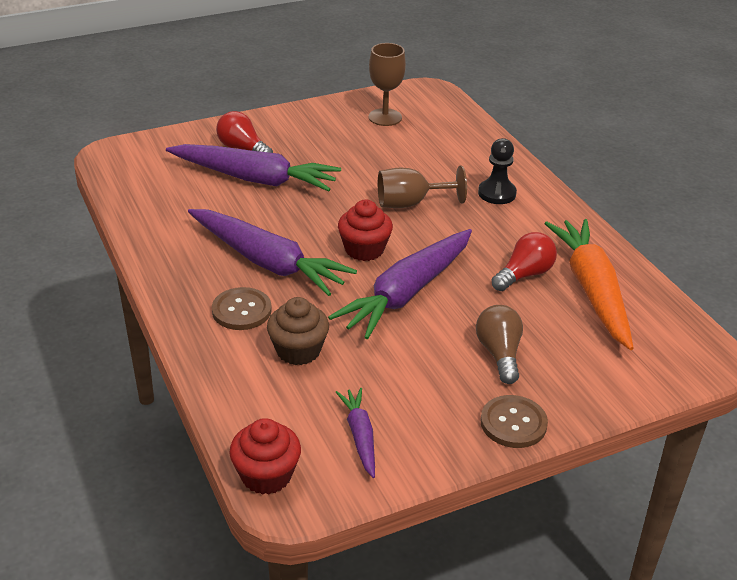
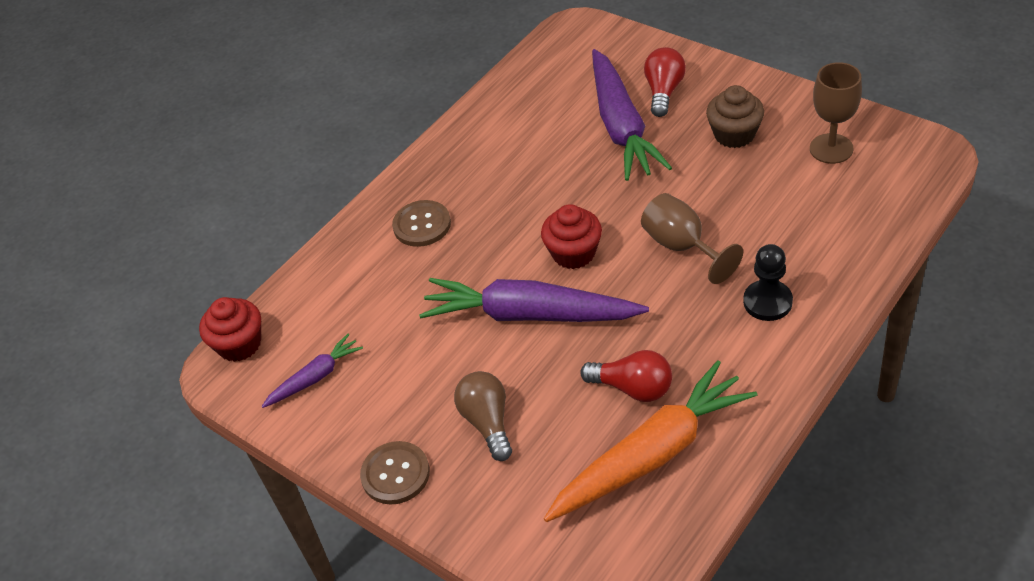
camera: 70 degrees right, 10 degrees up
(267, 262) = (500, 204): purple carrot -> none
(298, 350) = (395, 286): brown cupcake -> brown cupcake (734, 134)
(499, 354) = (488, 422): brown light bulb -> brown light bulb turned 75 degrees counterclockwise

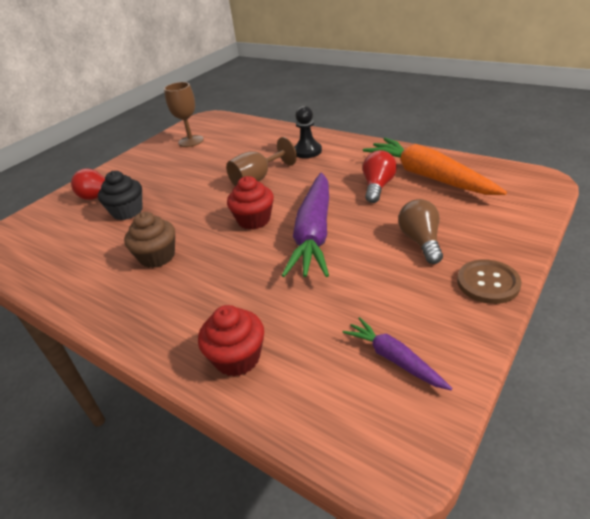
camera: 95 degrees left, 10 degrees down
(239, 344) = (354, 447): red cupcake -> red cupcake (237, 358)
(422, 225) = (197, 308): brown button -> none
(488, 422) = (421, 241): brown light bulb -> brown light bulb turned 105 degrees clockwise
(621, 126) = (127, 211): purple carrot -> black cupcake
(734, 134) = (162, 169): brown cupcake -> brown cupcake (157, 257)

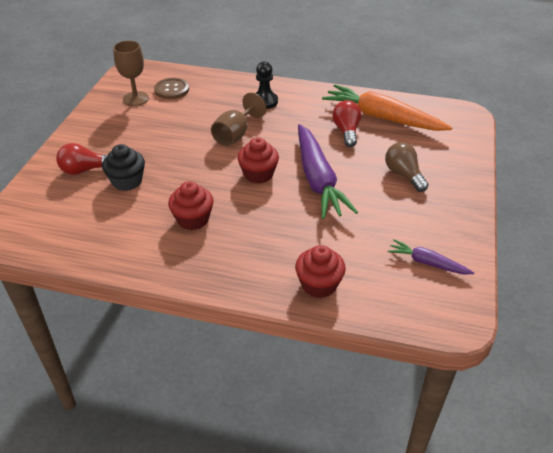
camera: 25 degrees left, 5 degrees up
(157, 257) = (193, 219): brown cupcake -> red cupcake
(488, 283) = (463, 200): brown button -> brown button (171, 90)

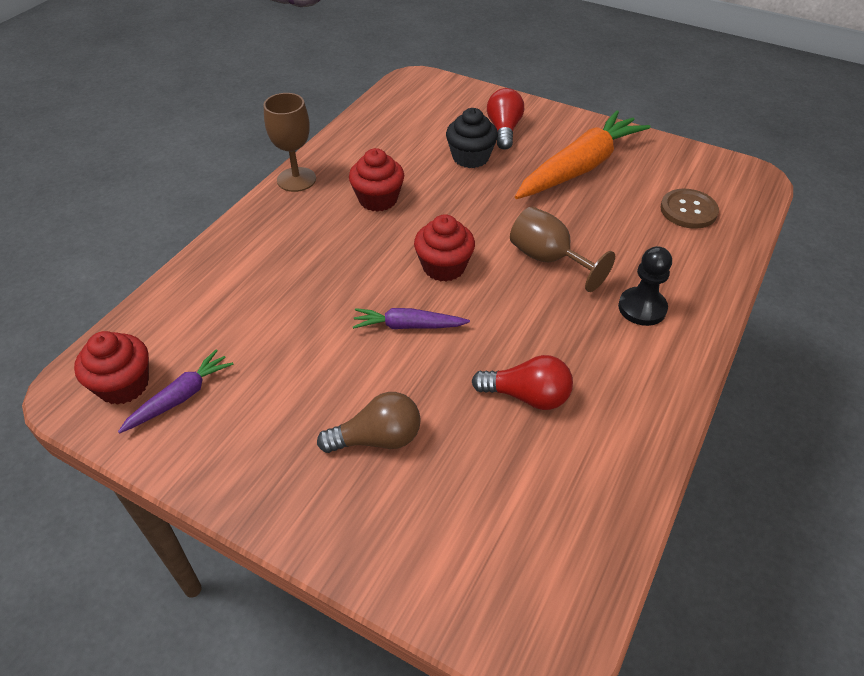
camera: 105 degrees right, 5 degrees up
(135, 99) = (664, 175): brown goblet -> brown goblet (296, 179)
(317, 179) = (408, 326): purple carrot -> purple carrot, size x0.50
(319, 285) = (214, 281): red cupcake -> red cupcake (123, 385)
(382, 117) = (561, 466): orange carrot -> orange carrot (580, 167)

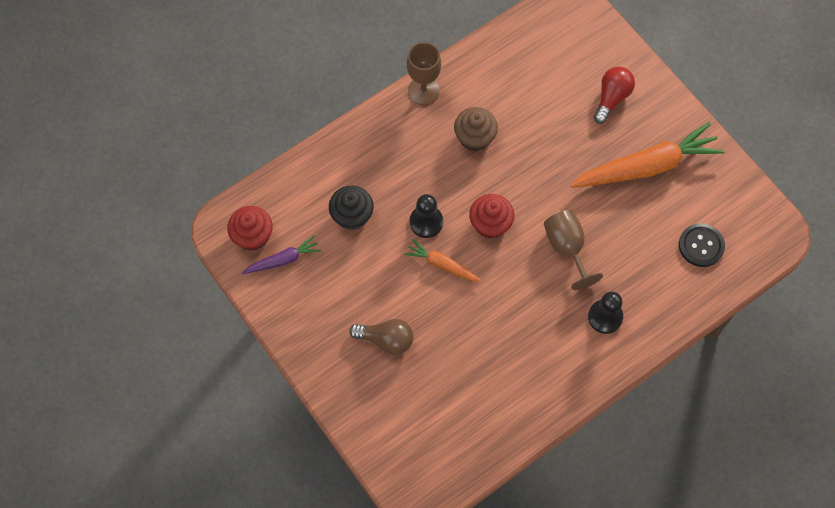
camera: 25 degrees right, 20 degrees up
(363, 291) = (426, 222): none -> black pawn
(378, 199) = (475, 137): red cupcake -> brown cupcake
(408, 326) = (442, 264): purple carrot -> orange carrot
(470, 157) = (567, 120): black cupcake -> black cupcake (352, 216)
(527, 396) = (489, 350): red light bulb -> none
(688, 210) = (701, 246): brown button -> black button

